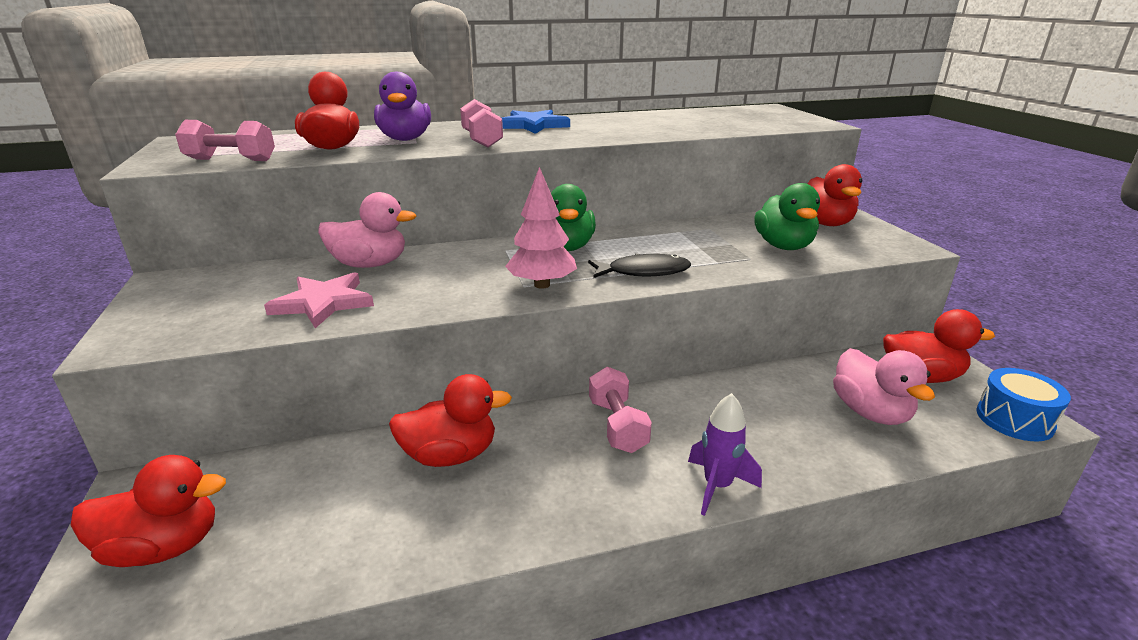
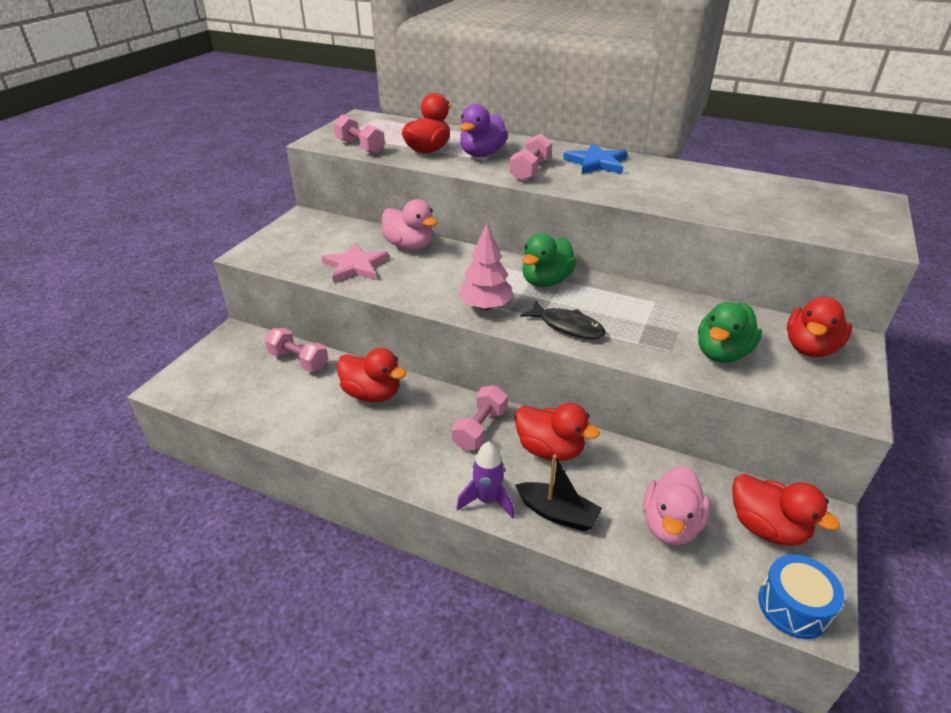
camera: 40 degrees right, 10 degrees up
(164, 547) = (221, 370): red duck -> red duck (549, 450)
(295, 470) = (299, 361): none -> pink dumbbell
(787, 458) = (557, 513): none -> black boat

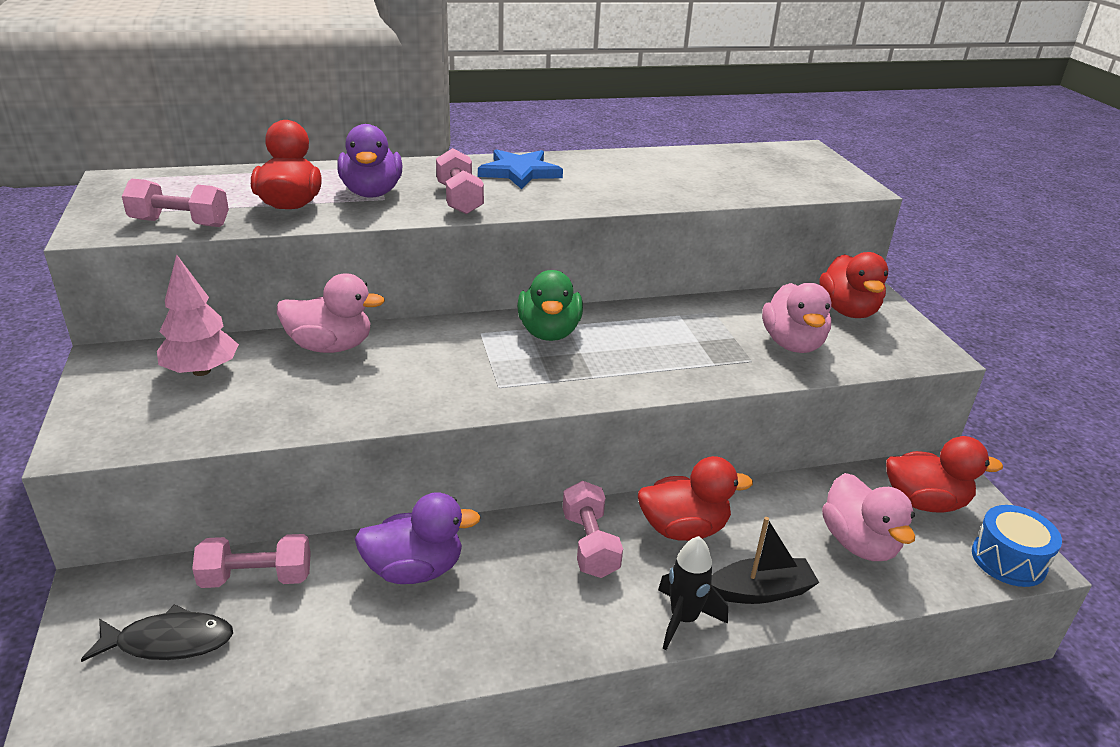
camera: 40 degrees left, 5 degrees down
(355, 266) = (284, 399): pink star -> none
(372, 394) = (415, 570): red duck -> purple duck
(485, 306) = (518, 386): pink tree -> pink tree (201, 371)
(487, 500) = (683, 619): purple rocket -> black rocket
(567, 326) = (631, 374): black fish -> black fish (169, 641)
(722, 353) = (792, 344): green duck -> pink duck

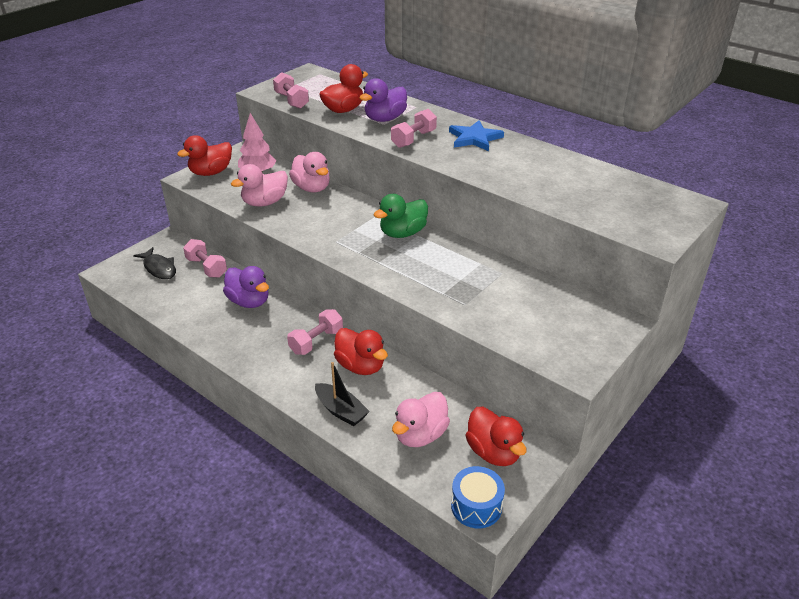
camera: 55 degrees right, 5 degrees up
(683, 619) = (295, 392): black rocket -> none
(792, 344) = (505, 312): pink duck -> pink duck (265, 202)
(848, 311) = (582, 320): red duck -> red duck (211, 172)

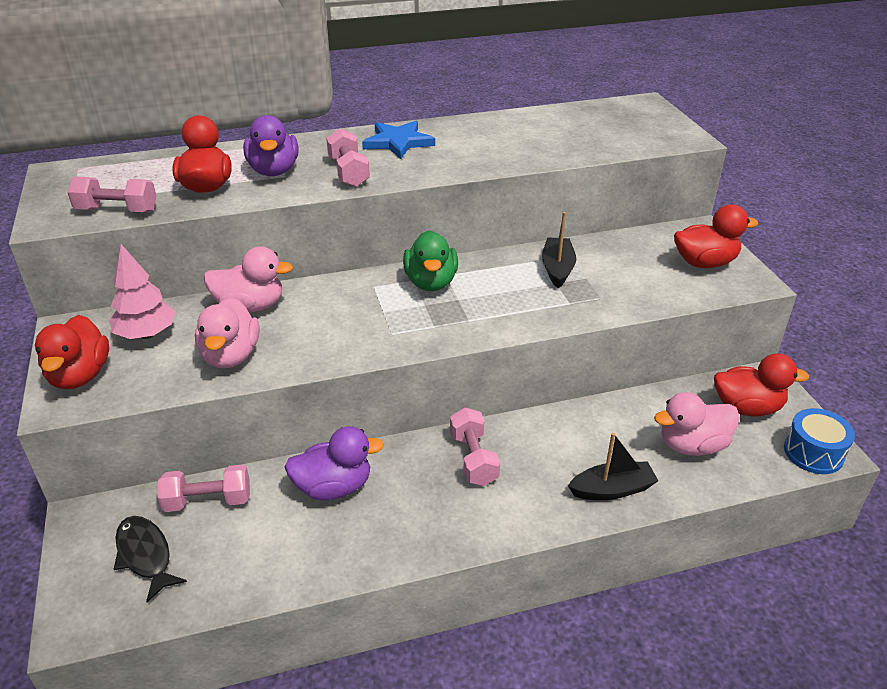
camera: 55 degrees left, 0 degrees up
(159, 268) = (145, 555): black fish -> black fish turned 120 degrees counterclockwise
(360, 366) = (549, 441): red duck -> red duck (704, 263)
(420, 435) = (692, 445): pink duck -> pink duck turned 90 degrees clockwise
(478, 274) = (557, 269): none -> black boat

